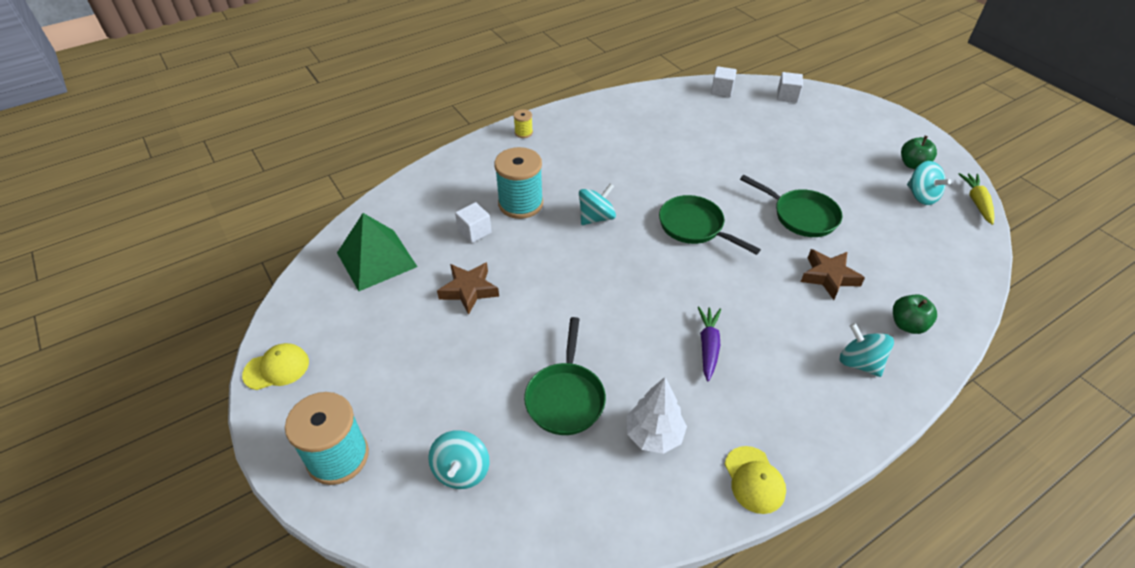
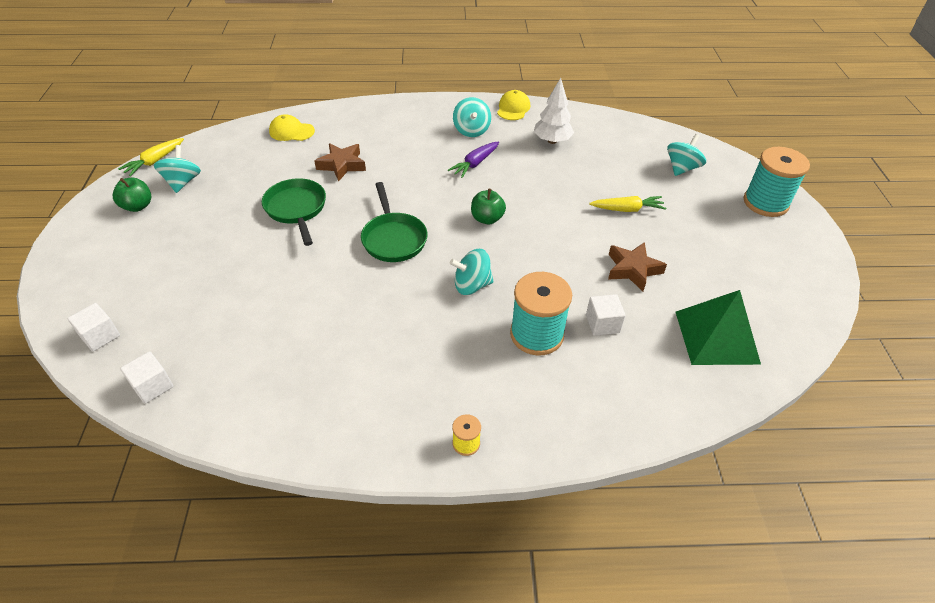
camera: 150 degrees left, 0 degrees up
(276, 368) = (818, 274): yellow cap -> yellow cap (291, 131)
(504, 362) = (627, 209): none -> yellow carrot
(565, 397) = (595, 175): green pan -> none
(859, 362) = (392, 123): turquoise spinning top -> turquoise spinning top (471, 130)
(907, 325) = (335, 125): green apple -> green apple (487, 219)

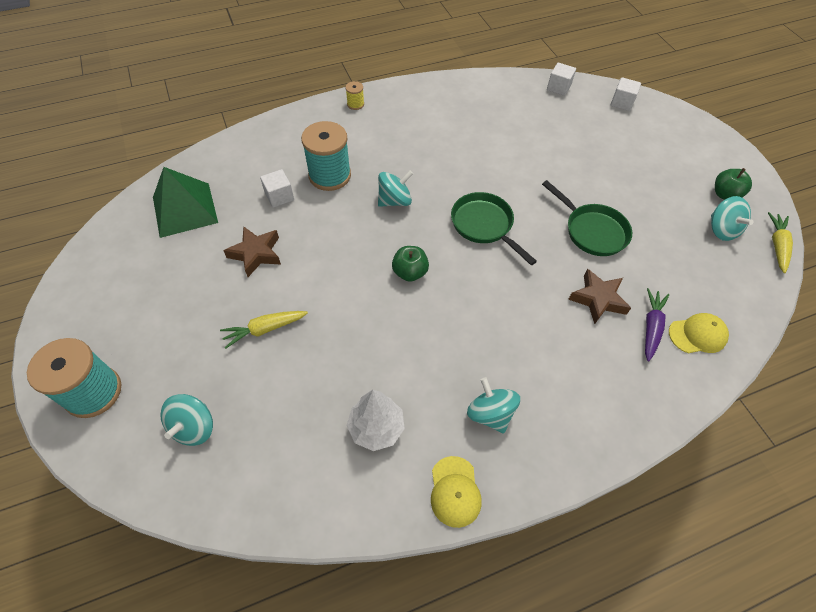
camera: 160 degrees right, 10 degrees up
(475, 164) = (457, 349): purple carrot -> purple carrot (651, 327)

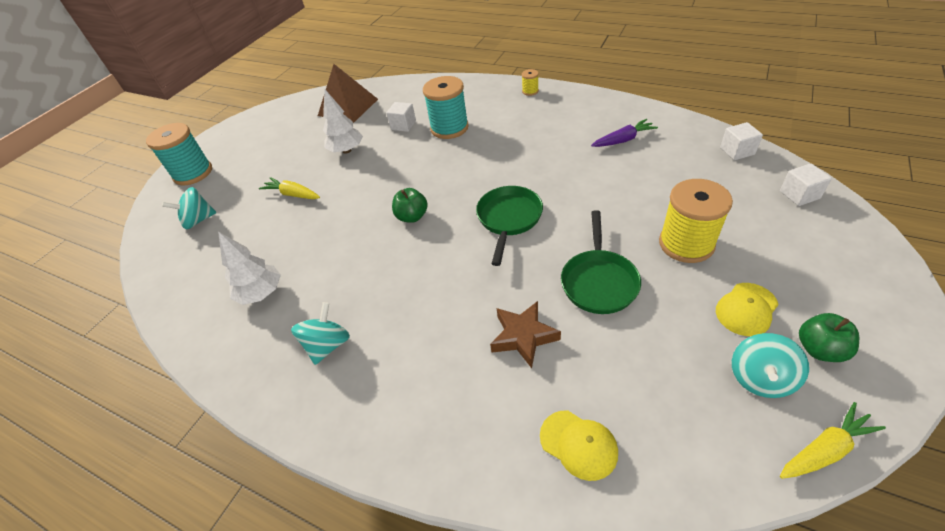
camera: 55 degrees right, 10 degrees down
(185, 209) = (348, 107): green pyramid -> brown pyramid
(256, 254) = (346, 150): brown star -> white tree
(395, 201) = (468, 165): turquoise spinning top -> none
(455, 491) = (241, 371): yellow cap -> yellow cap (746, 309)
(606, 172) = (686, 244): none -> yellow spool
(651, 327) = (540, 397): purple carrot -> purple carrot (623, 140)

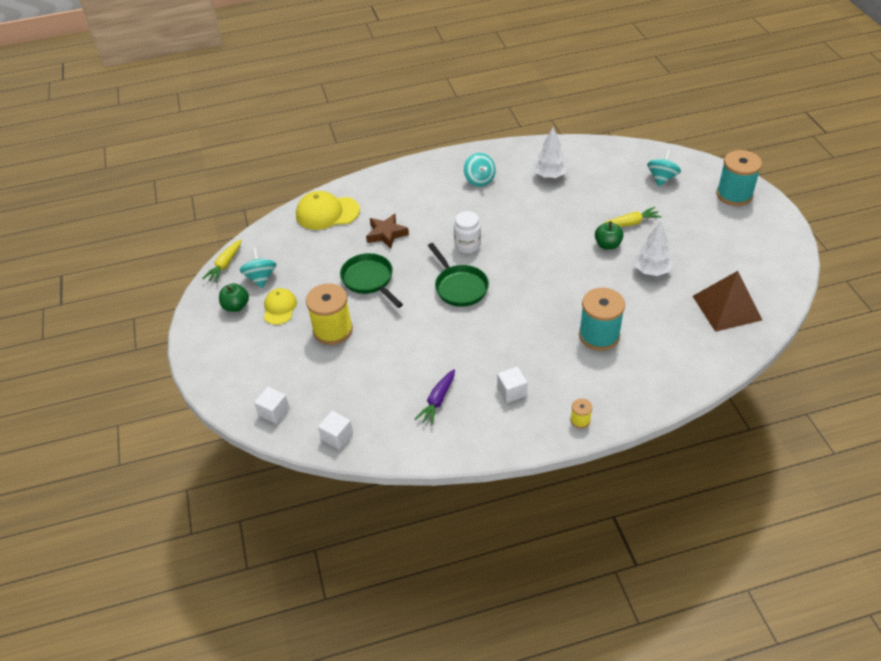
camera: 135 degrees right, 0 degrees up
(403, 125) = (643, 317): white cube -> white cube (511, 391)
(412, 216) = (525, 254): green apple -> green apple (607, 245)
(450, 259) = (467, 245): none -> white jar
(578, 444) = (327, 213): yellow cap -> yellow cap, size x1.59

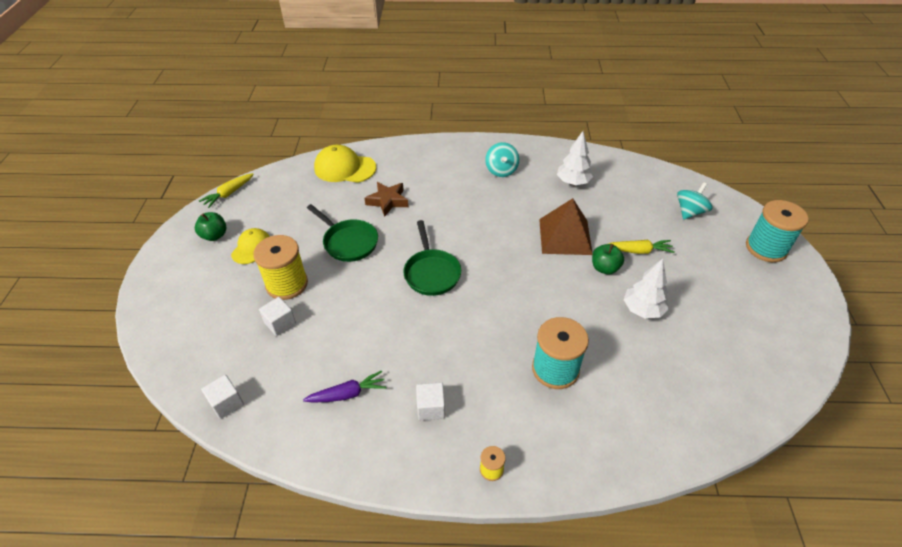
camera: 15 degrees right, 0 degrees up
(261, 278) = (252, 214): turquoise spinning top -> none
(274, 412) = (183, 355): white cube -> white cube (280, 323)
(369, 280) = (348, 242): green pan -> green pan turned 150 degrees clockwise
(437, 401) = (348, 394): purple carrot -> purple carrot turned 150 degrees counterclockwise
(467, 245) = (459, 232): white jar -> none
(726, 307) = (717, 378): brown pyramid -> brown pyramid (565, 236)

